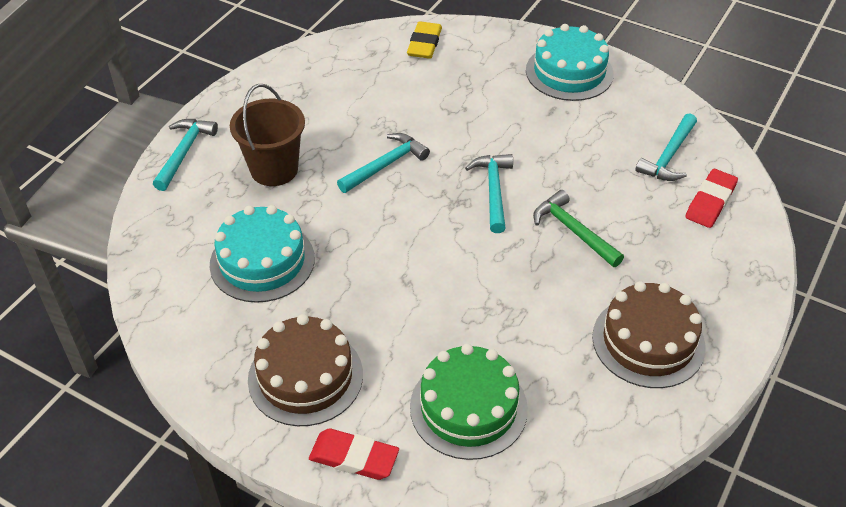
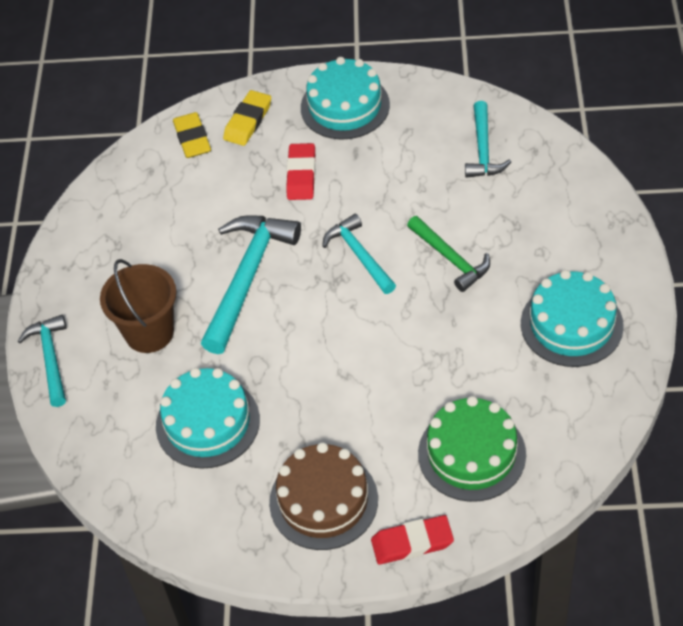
camera: 25 degrees left, 5 degrees up
(385, 165) = (247, 278): turquoise hammer -> turquoise hammer, size x1.66
(479, 50) = (248, 121): none -> yellow eraser
(573, 231) = (450, 258): green hammer -> green hammer turned 150 degrees counterclockwise
(648, 341) = (571, 324): brown cake -> turquoise cake
(710, 202) = (543, 176): red eraser -> red eraser (301, 175)

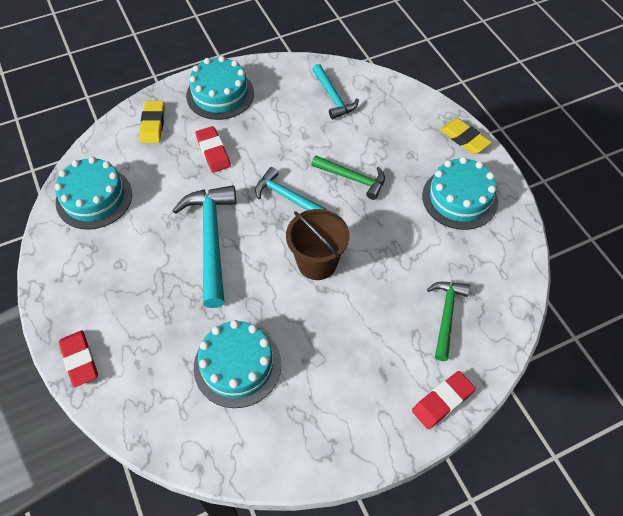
camera: 30 degrees left, 5 degrees up
(50, 359) = (80, 360): turquoise hammer -> red eraser
(143, 189) = (94, 198): none -> turquoise cake
(149, 332) = (154, 309): brown bucket -> brown bucket (317, 263)
(192, 138) = (116, 149): yellow eraser -> yellow eraser (464, 138)
(323, 500) = (360, 394): brown cake -> none
(471, 454) = (446, 315): green cake -> green hammer

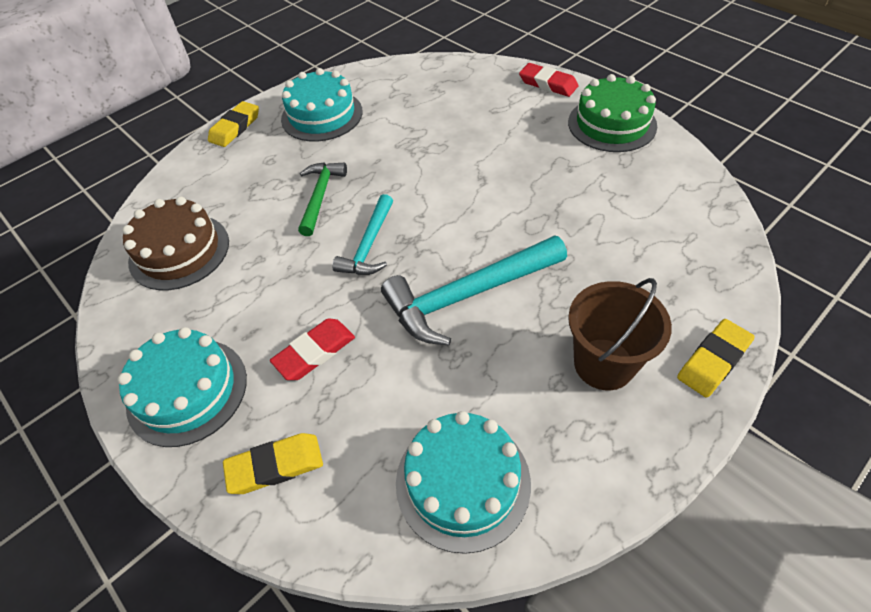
camera: 105 degrees left, 5 degrees down
(80, 360) = (713, 360): red eraser -> yellow eraser
(237, 365) = (610, 214): turquoise cake -> none
(317, 263) = (452, 192): brown bucket -> brown bucket (604, 364)
(333, 97) = (179, 251): turquoise hammer -> brown cake
(351, 429) = (612, 124): none -> green cake
(446, 315) = (464, 97): green hammer -> none

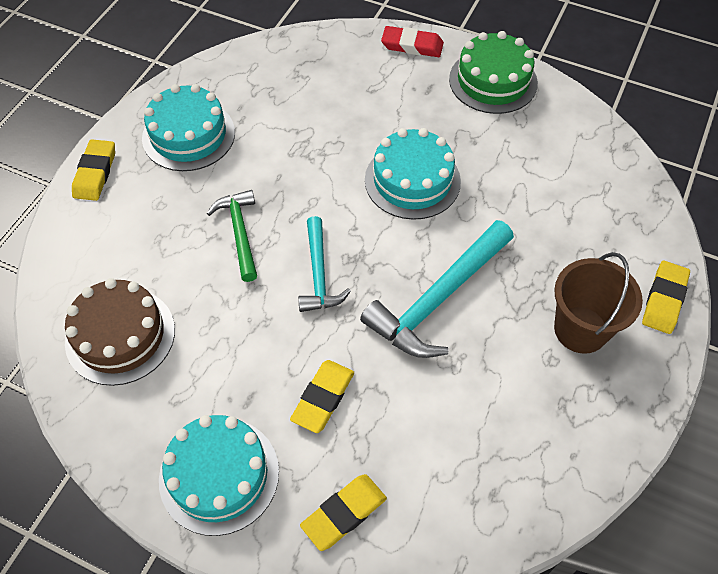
camera: 25 degrees left, 5 degrees up
(315, 352) = (323, 398): red eraser -> yellow eraser
(463, 482) = (511, 470): turquoise cake -> turquoise cake (412, 180)

